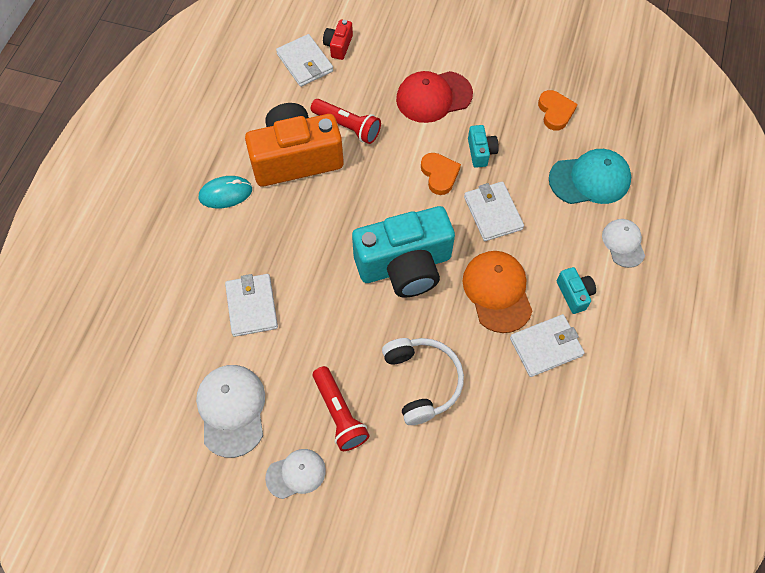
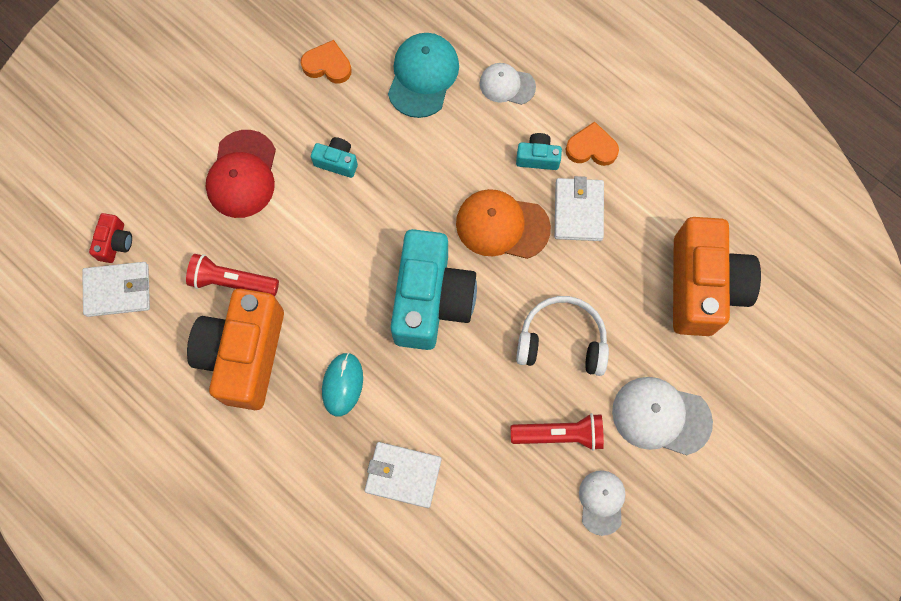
camera: 65 degrees left, 10 degrees up
(225, 194) = (250, 450): turquoise mouse -> turquoise mouse (342, 384)
(232, 410) = (509, 540): white cap -> white cap (661, 416)
(338, 46) = (115, 243): red camera -> red camera turned 120 degrees counterclockwise
(347, 127) = (232, 282): red flashlight -> red flashlight turned 135 degrees counterclockwise
(439, 175) = (343, 215): orange heart -> orange heart (591, 148)
(493, 213) = (414, 186): white wallet -> none
(537, 484) = (702, 286): none -> orange camera

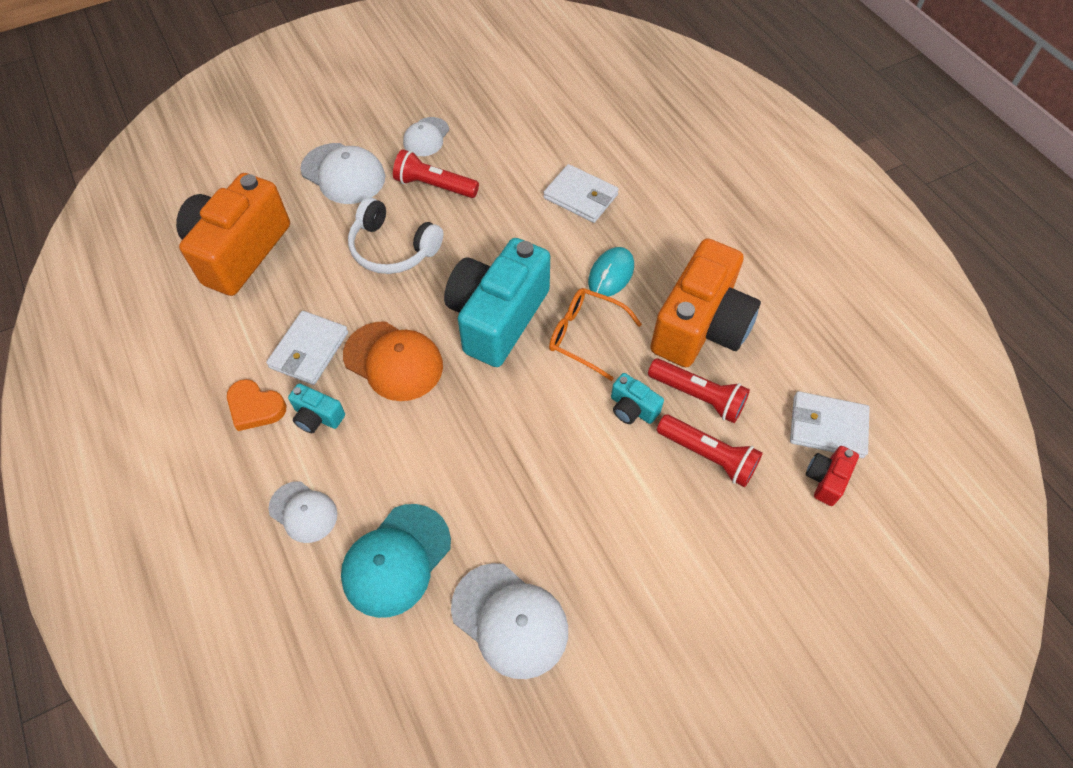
camera: 160 degrees left, 15 degrees down
(213, 231) = (708, 456): none -> red flashlight
(242, 174) = (659, 510): red cap -> none
(327, 65) = (510, 620): orange heart -> white cap
(337, 162) = (542, 487): turquoise camera -> turquoise camera (632, 408)
(346, 308) = (585, 336): none -> orange glasses

